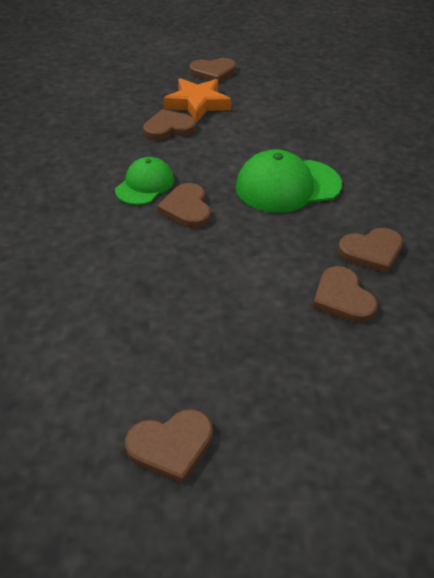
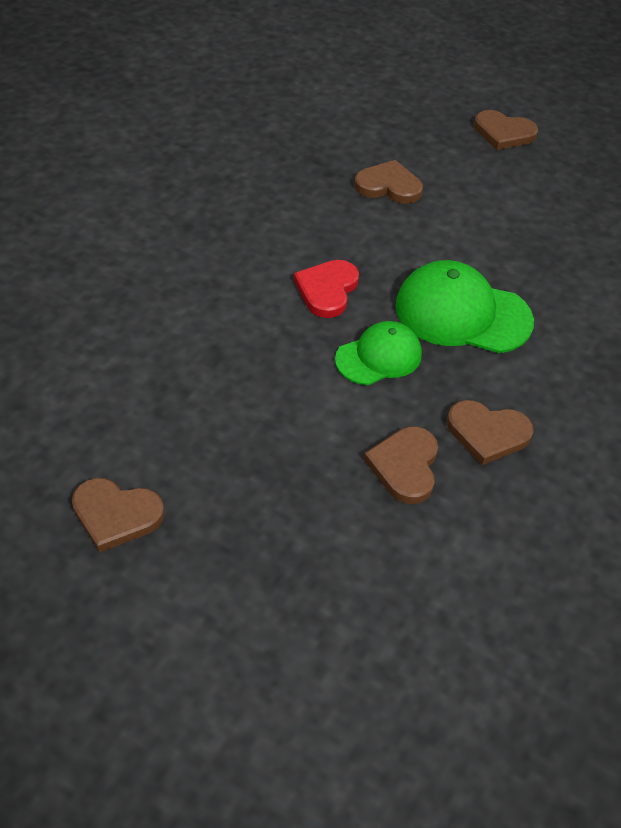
camera: 30 degrees right, 5 degrees up
(145, 185) = (306, 243): green cap -> green cap (379, 357)
(186, 208) = (327, 290): brown heart -> red heart
(197, 104) = (447, 168): orange star -> none

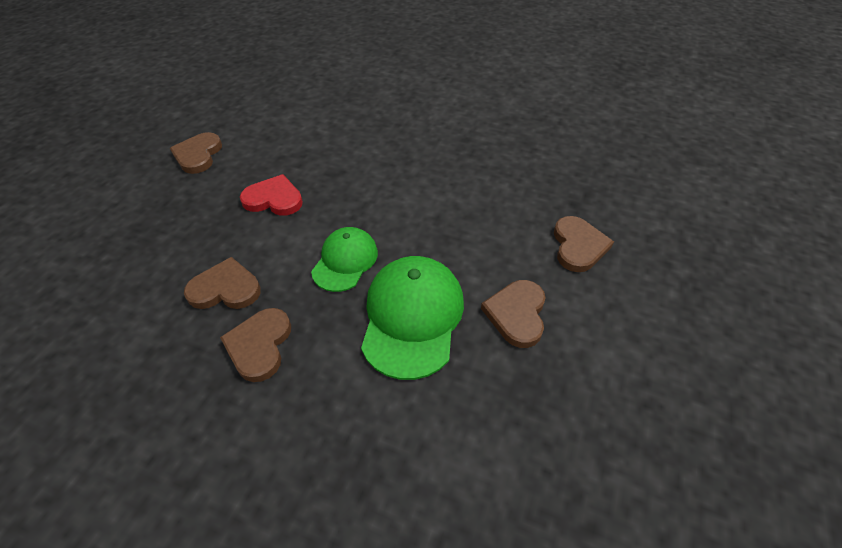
camera: 85 degrees right, 0 degrees up
(327, 290) = (417, 221): red heart -> red heart (274, 199)
(379, 357) = (345, 261): green cap -> green cap turned 120 degrees counterclockwise
(503, 133) = (743, 341): brown heart -> brown heart (517, 314)

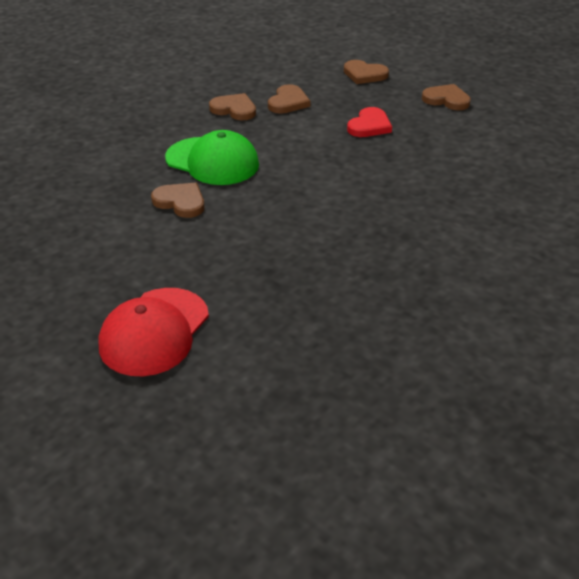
camera: 110 degrees right, 10 degrees down
(345, 261) = (281, 145): green cap -> none
(578, 246) = (218, 253): brown heart -> brown heart (364, 74)
(715, 250) = (154, 332): none -> red cap

